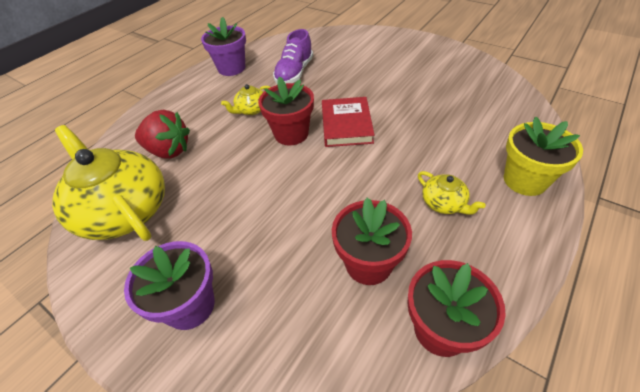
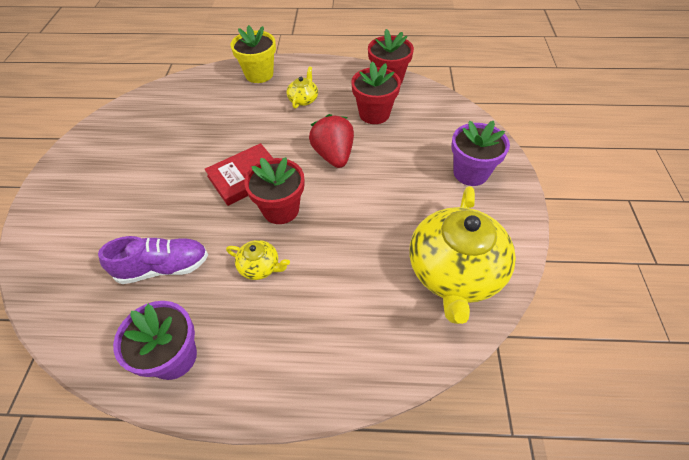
camera: 125 degrees left, 5 degrees up
(169, 151) = (368, 298): red strawberry -> red strawberry (333, 155)

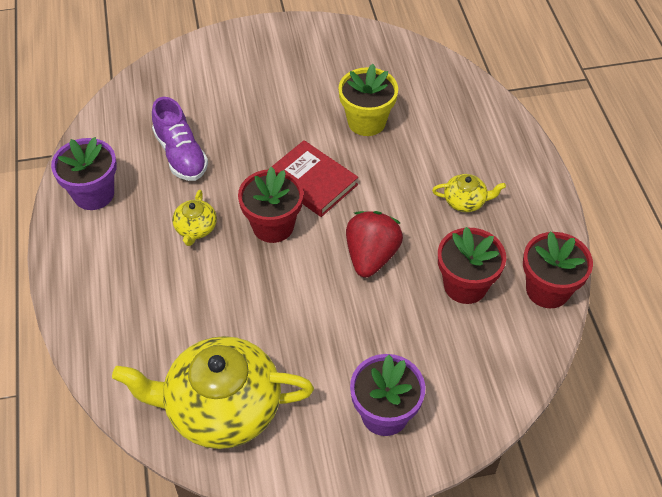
camera: 75 degrees right, 0 degrees up
(259, 74) = (498, 142): yellow flower pot -> yellow flower pot (366, 122)
(333, 155) = (371, 256): red strawberry -> red strawberry turned 45 degrees counterclockwise

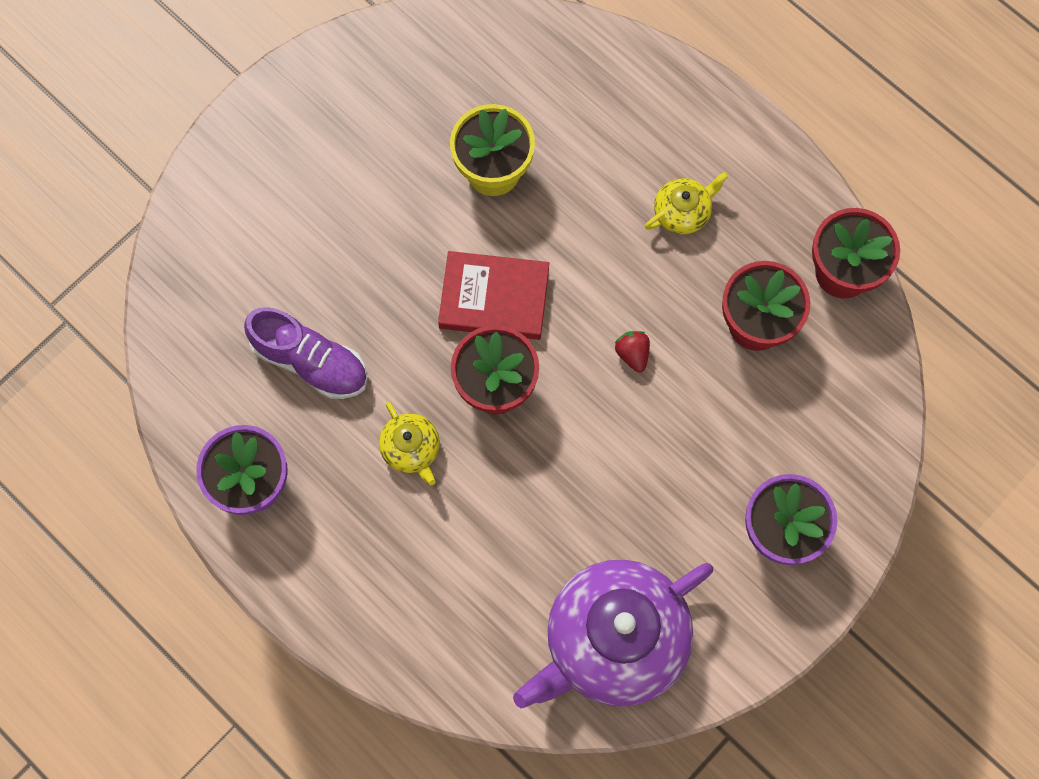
camera: 35 degrees left, 20 degrees up
(221, 407) = (613, 640): yellow teapot -> purple teapot
(371, 256) = (632, 354): red strawberry -> red strawberry, size x0.48

